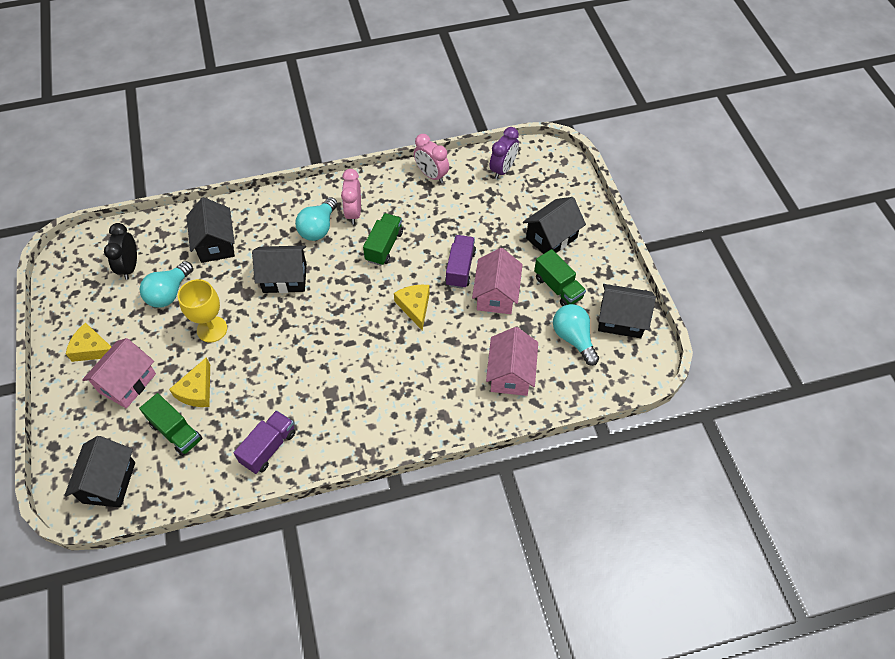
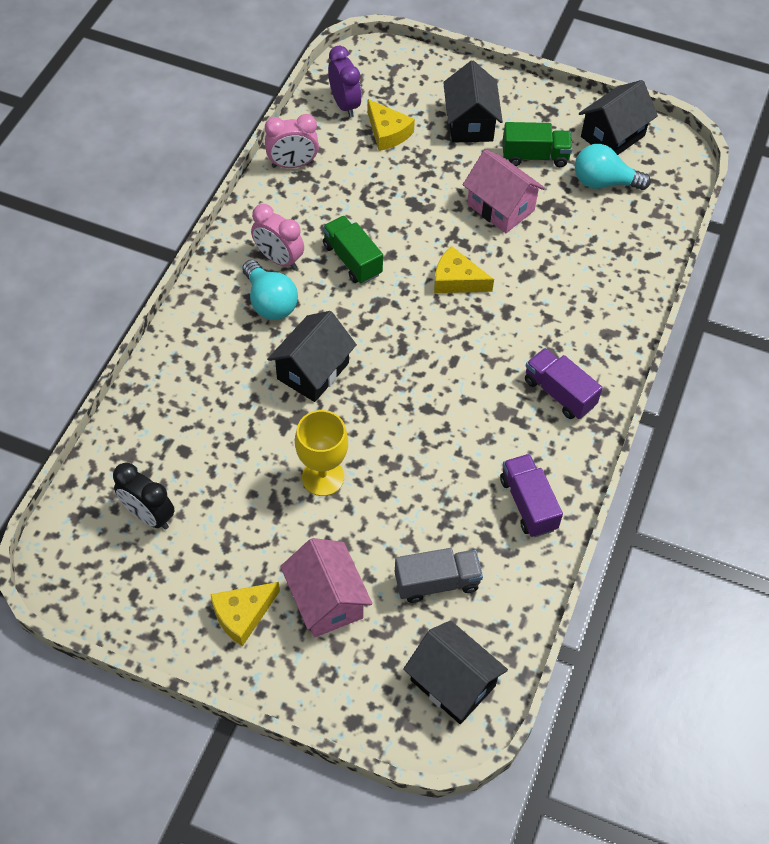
camera: 55 degrees left, 0 degrees up
(169, 293) = (229, 494): turquoise light bulb -> none
(176, 432) = (437, 582): green truck -> grey truck
(197, 390) = (397, 534): yellow cheese -> yellow cheese (387, 132)
(216, 244) = (198, 410): black house -> none
(460, 268) = (441, 215): purple truck -> purple truck (559, 393)
(510, 374) = (604, 253): pink house -> none

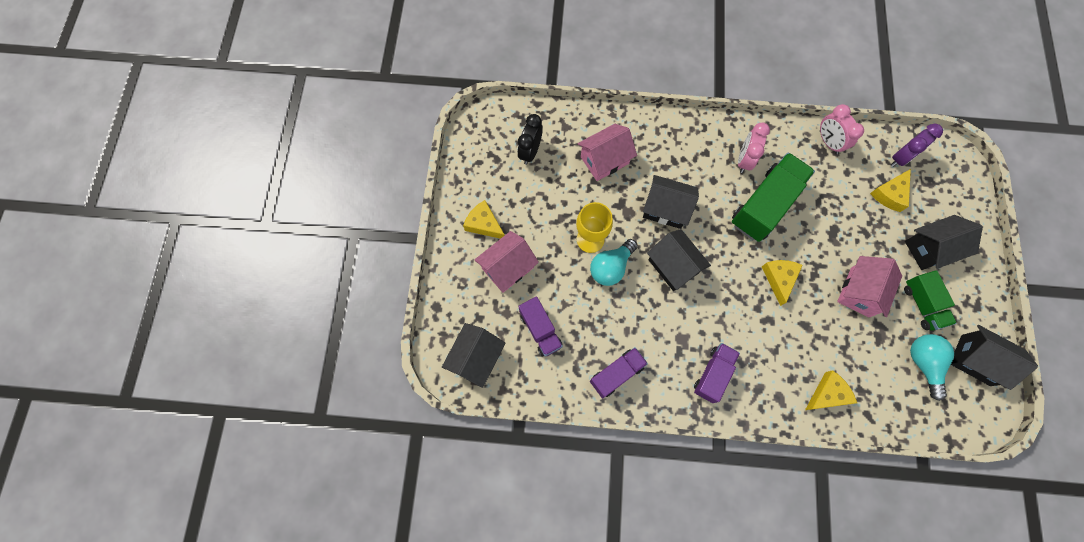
camera: 75 degrees right, 15 degrees up
(206, 421) = (604, 160): none -> pink house
(270, 302) = (707, 166): turquoise light bulb -> turquoise light bulb (611, 267)
(352, 260) = (765, 205): green truck -> green truck, size x1.70
(399, 389) = (673, 266): none -> black house
(437, 582) = (540, 330): grey truck -> purple truck
(615, 284) = (827, 394): none -> yellow cheese

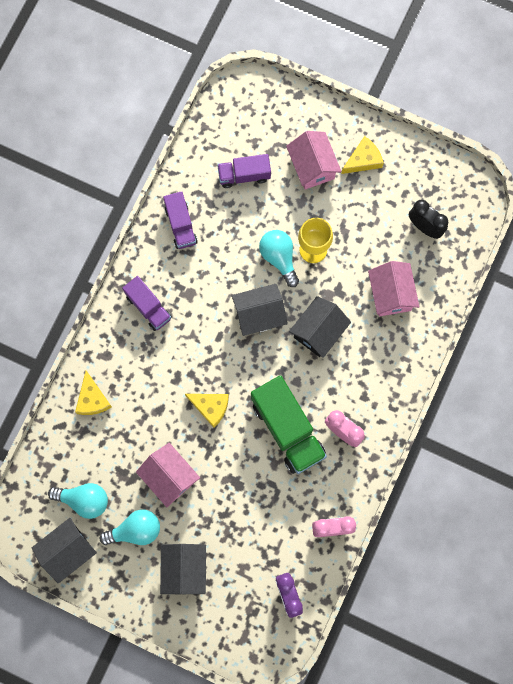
camera: 110 degrees right, 5 degrees up
(476, 358) = (240, 114): black house -> none
(890, 194) = (254, 561): yellow cheese -> none
(922, 304) = (135, 530): green truck -> turquoise light bulb

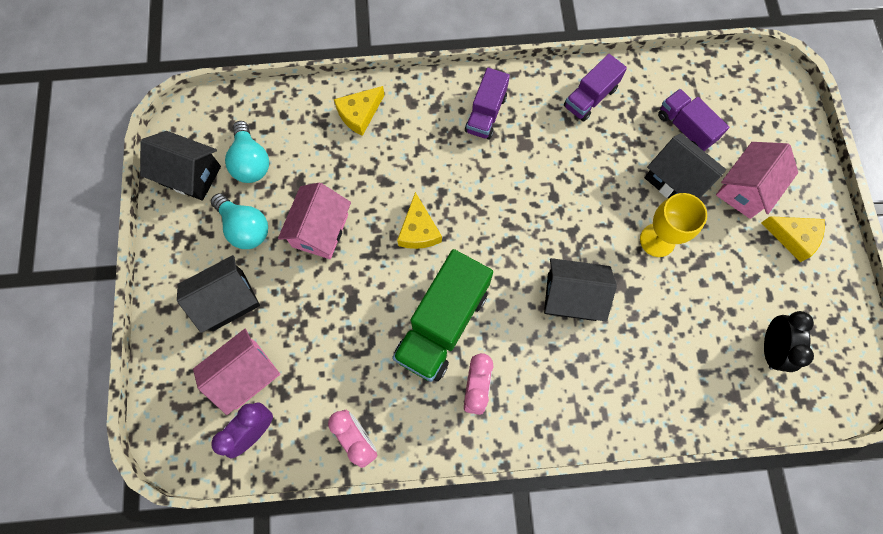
camera: 60 degrees right, 5 degrees down
(259, 314) = (549, 224): black house -> black house (675, 181)
(279, 258) = (623, 210): turquoise light bulb -> none
(391, 294) = (667, 353): pink house -> pink house (246, 375)

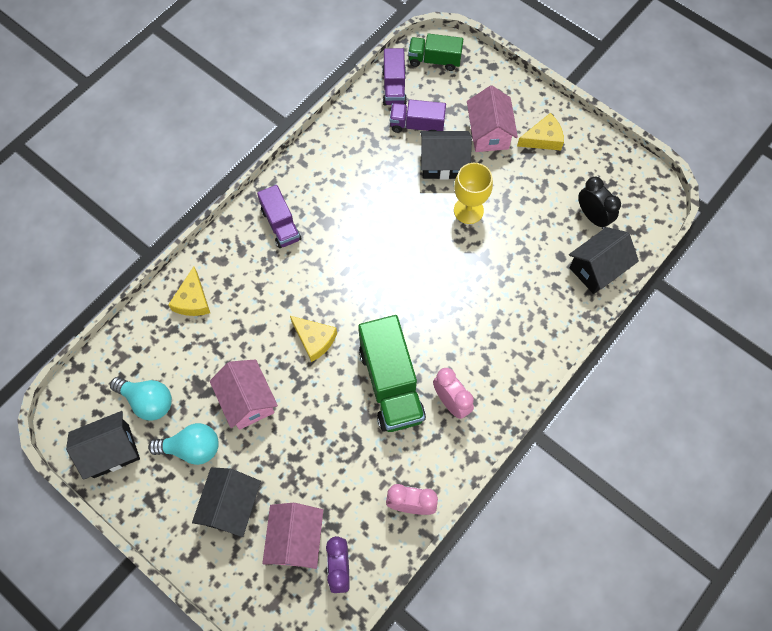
camera: 45 degrees left, 5 degrees down
(571, 297) = (452, 292): black house -> black house (597, 269)
(590, 97) = (339, 156): purple truck -> purple truck (394, 87)
(759, 85) = (434, 60): none -> green truck

